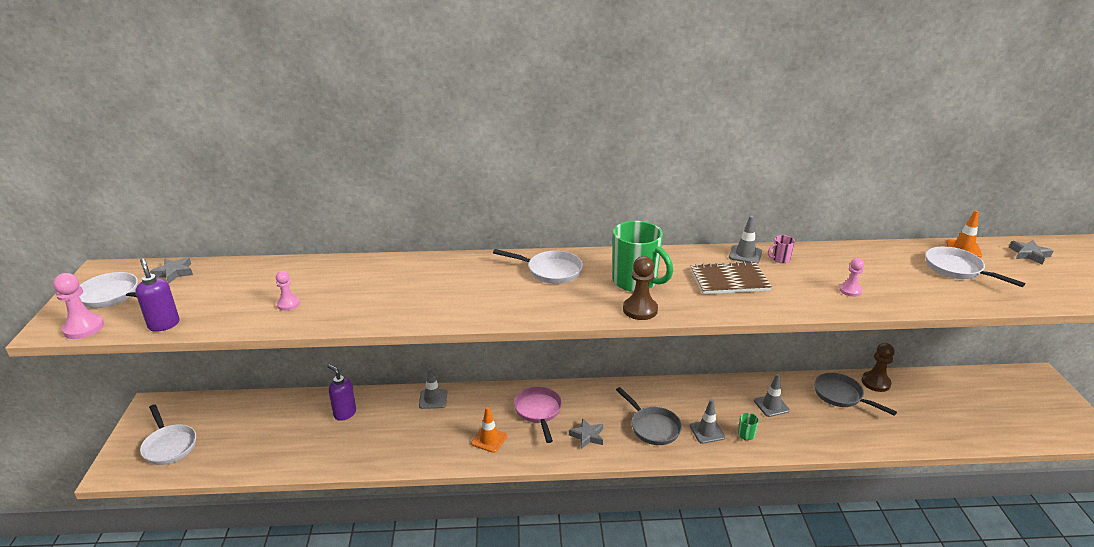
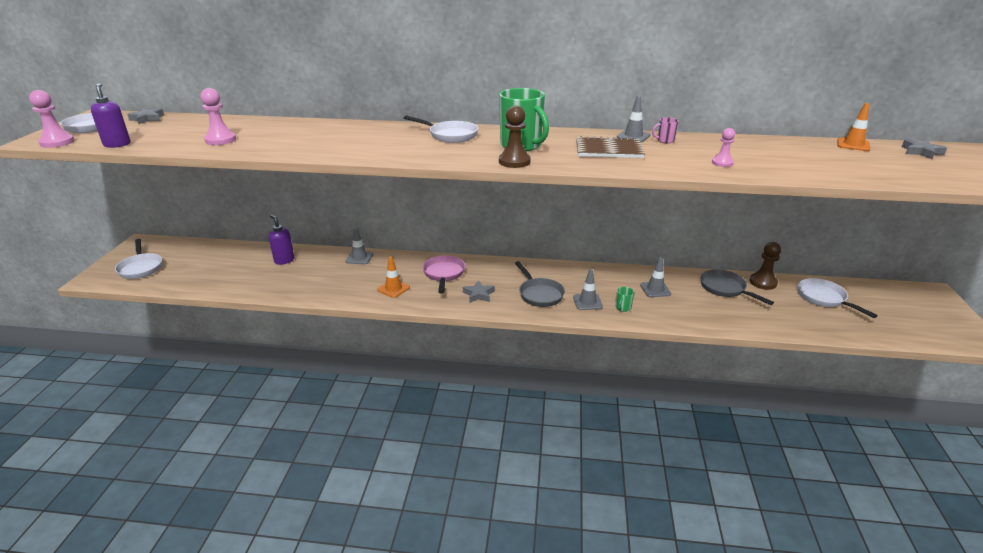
camera: 10 degrees right, 0 degrees up
(288, 304) = (220, 140): pink pawn -> pink pawn, size x1.57
(957, 269) = (839, 157): white pan -> white pan (824, 298)

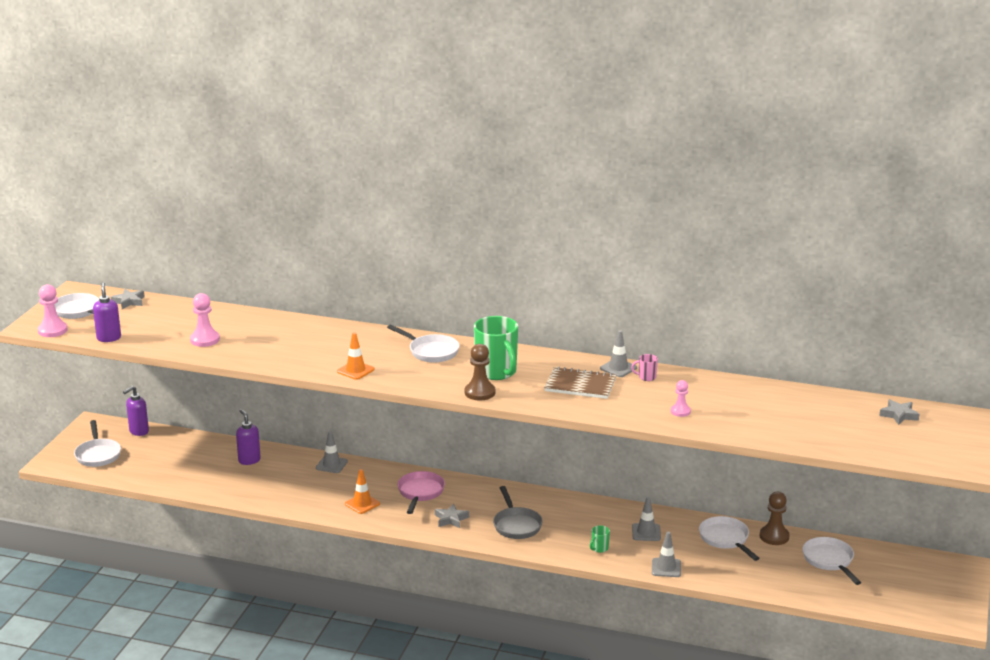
camera: 10 degrees right, 5 degrees down
(182, 245) = (138, 431): none -> purple soap dispenser
(587, 302) = (564, 538): grey traffic cone -> grey traffic cone (666, 568)
(725, 288) = (725, 539): grey pan -> white pan
(853, 145) = (839, 399): orange traffic cone -> orange traffic cone (355, 370)

